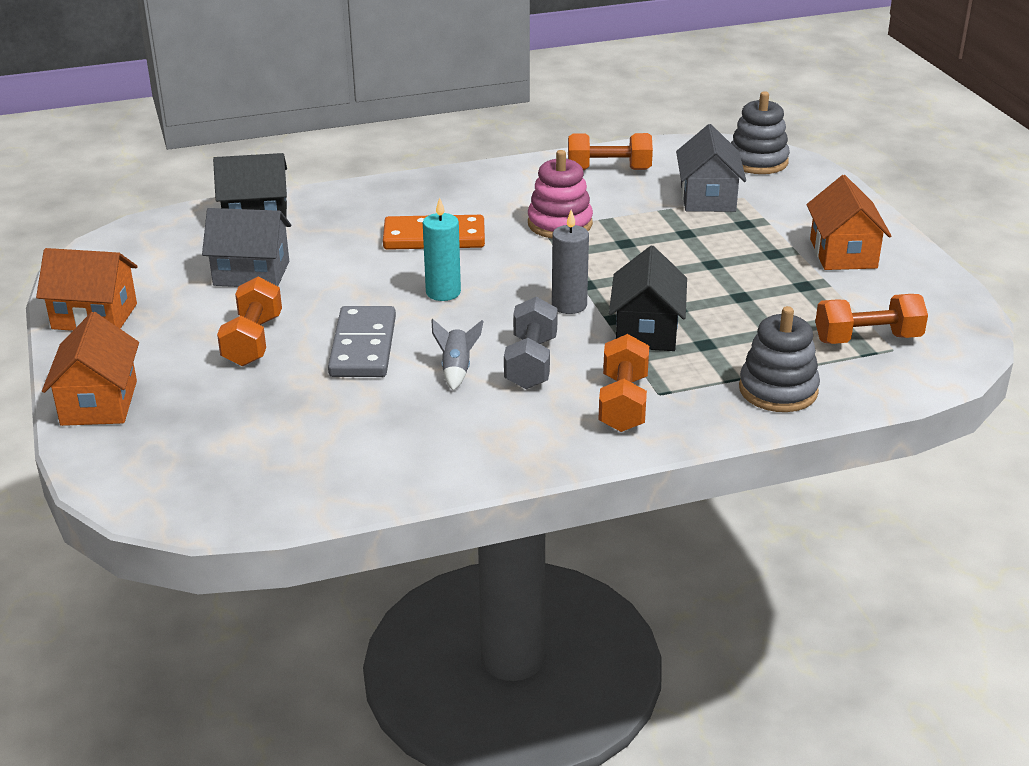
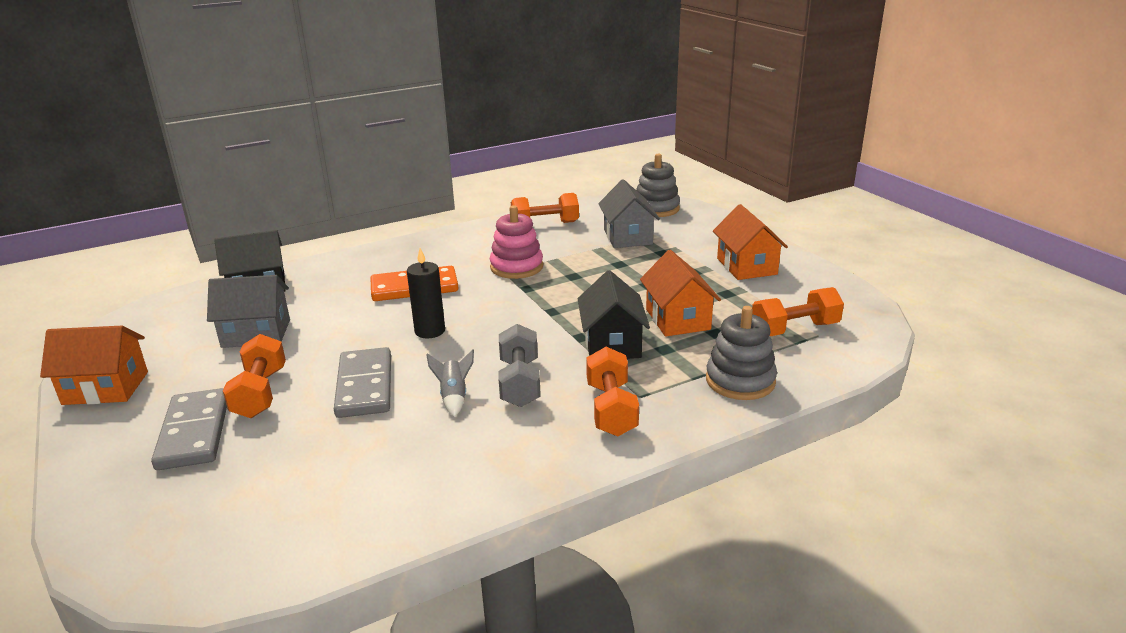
camera: 10 degrees left, 5 degrees down
(99, 403) = (104, 473): orange house -> orange house (677, 319)
(185, 374) = (194, 432): none -> grey domino
(443, 292) = (430, 331): turquoise candle -> black candle
(569, 305) = (540, 330): grey candle -> none

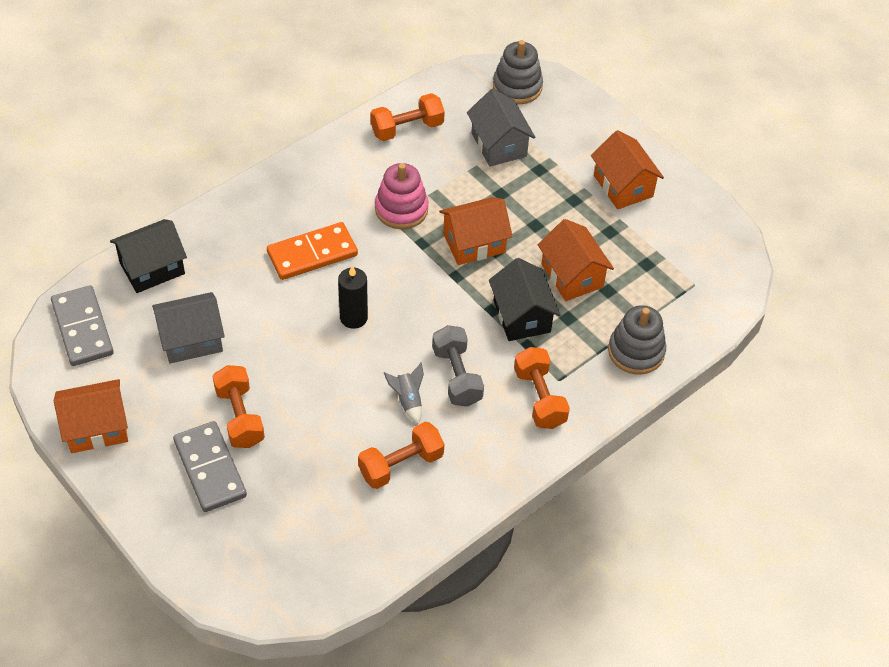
camera: 15 degrees left, 25 degrees up
(364, 386) = (326, 397): grey domino -> grey domino (82, 328)
(580, 291) = (474, 243): none -> orange house
(794, 329) = (674, 278): orange dumbbell -> orange dumbbell (401, 465)

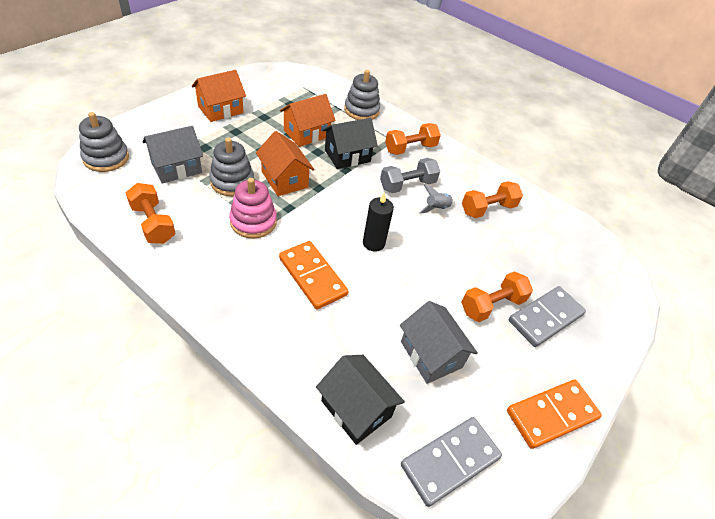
camera: 105 degrees left, 5 degrees down
(96, 428) = (552, 415): orange house -> orange domino
(401, 465) = (488, 209): orange dumbbell -> orange dumbbell turned 75 degrees counterclockwise
(471, 193) = (232, 182): none -> grey stacking toy

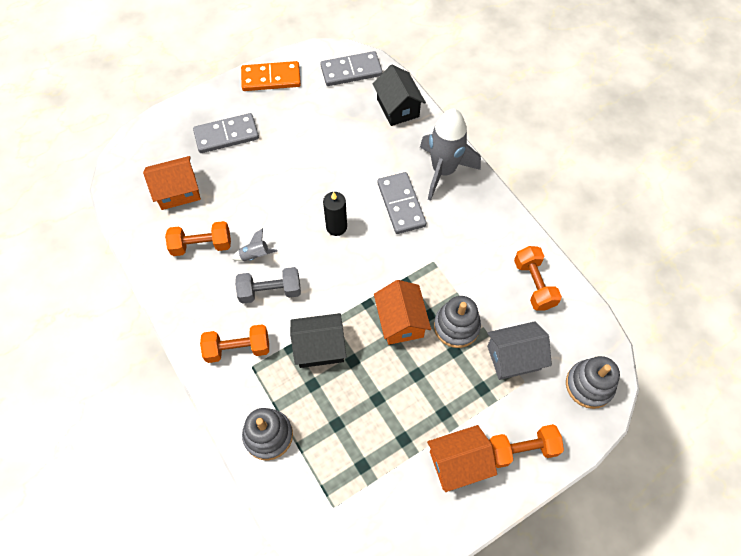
camera: 155 degrees left, 15 degrees up
(253, 222) = (442, 270): pink stacking toy -> none
(270, 326) = (443, 171): none -> grey rocket
(306, 133) = (357, 396): orange house -> orange house (178, 191)
(313, 276) = (401, 204): orange domino -> grey domino
(431, 354) = (332, 128): grey house -> none
(492, 305) = (263, 153): orange dumbbell -> orange dumbbell (522, 449)

